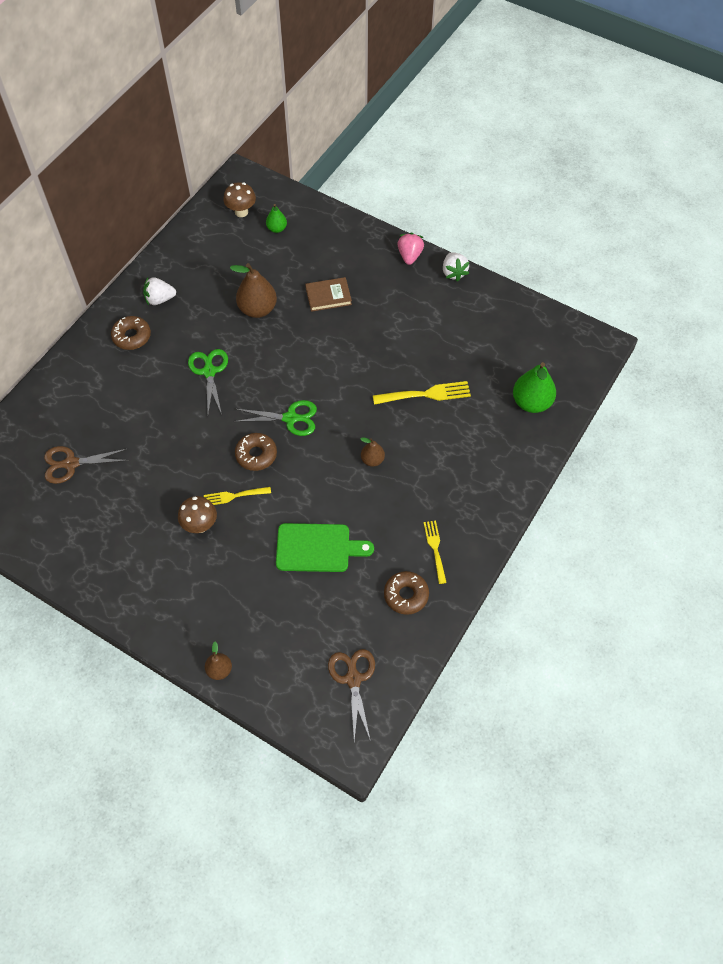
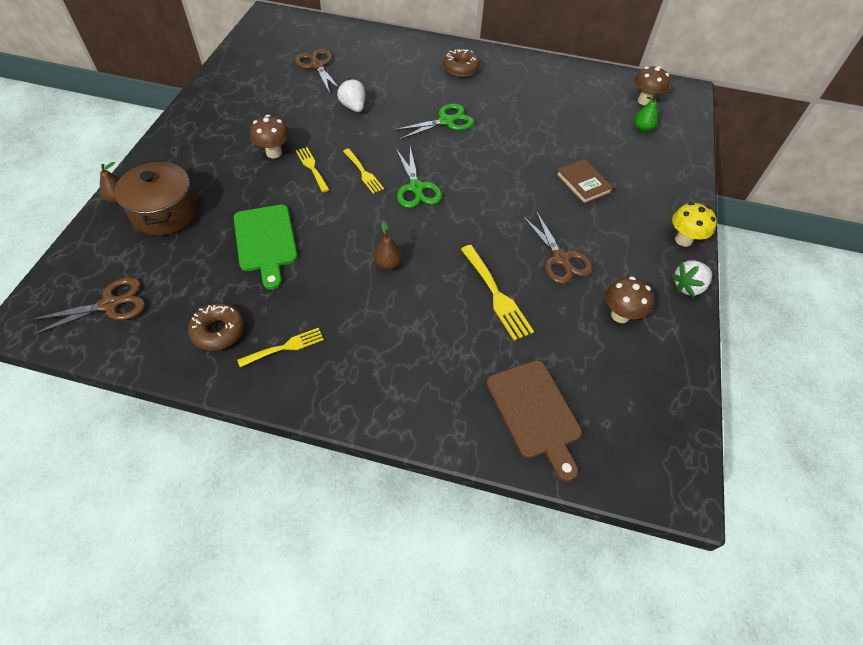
camera: 70 degrees right, 5 degrees down
(159, 299) = (510, 74): white strawberry -> white strawberry (353, 107)
(253, 629) = (165, 213): none -> brown pot
(256, 455) = (363, 172): brown donut -> yellow fork
(257, 309) = (535, 136): brown pear -> none
(403, 341) = (560, 259): none -> brown scissors
(409, 256) = (683, 240): pink strawberry -> yellow mushroom
(466, 323) = (620, 315): none -> brown mushroom
(531, 402) = (535, 413): green pear -> brown cutting board

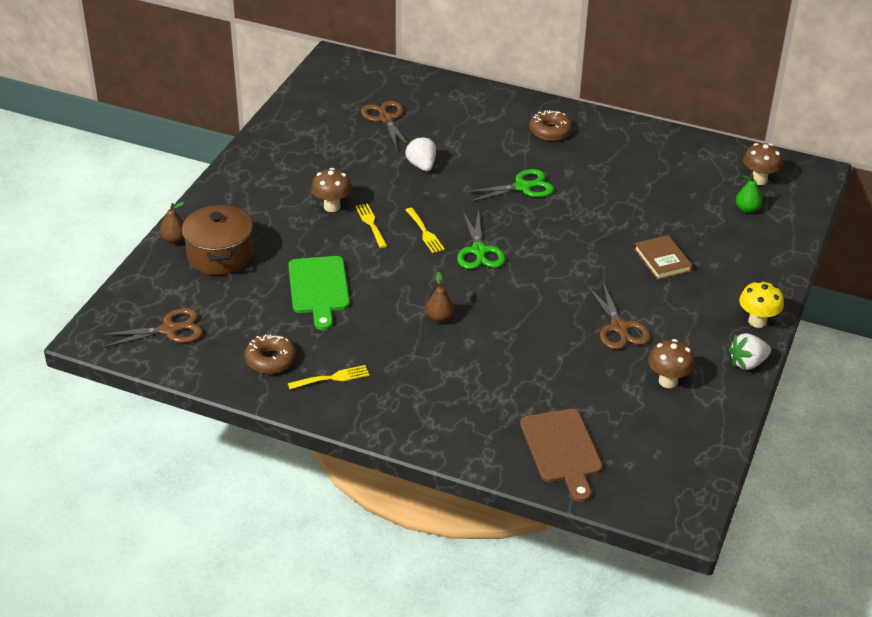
camera: 10 degrees right, 15 degrees down
(496, 295) = (545, 353): yellow fork -> none

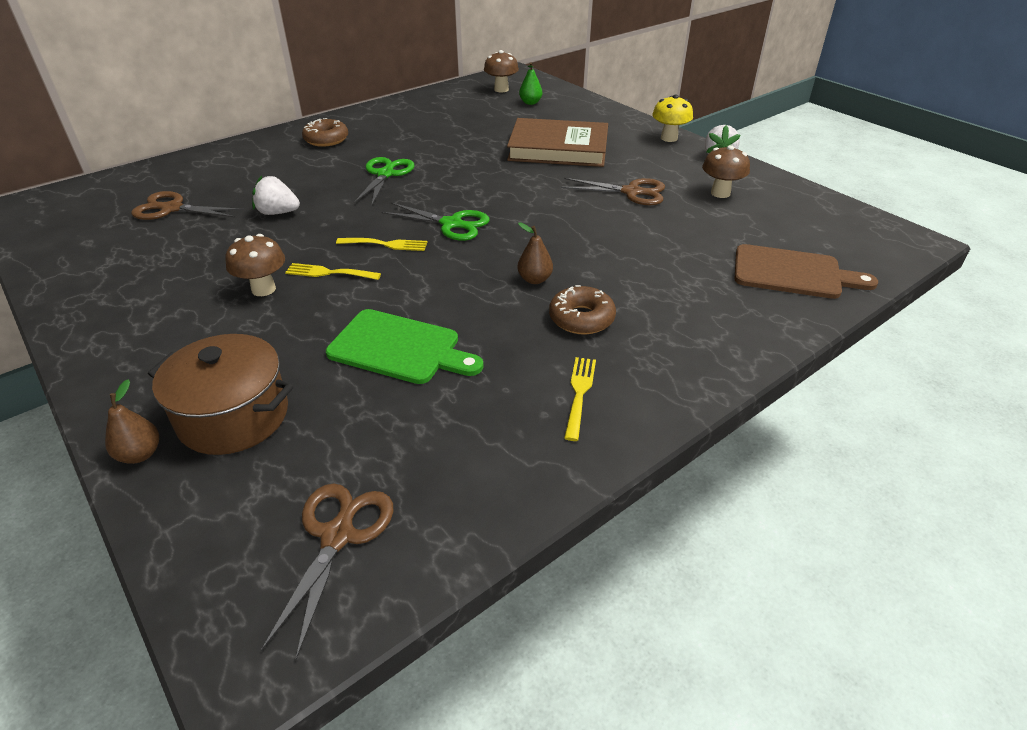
camera: 60 degrees left, 0 degrees up
(270, 360) = (501, 440): brown donut -> brown donut (581, 318)
(662, 260) = (558, 148): brown book -> brown book, size x1.89

